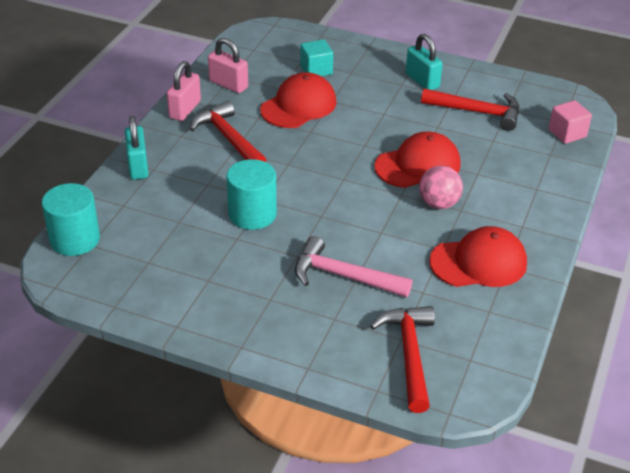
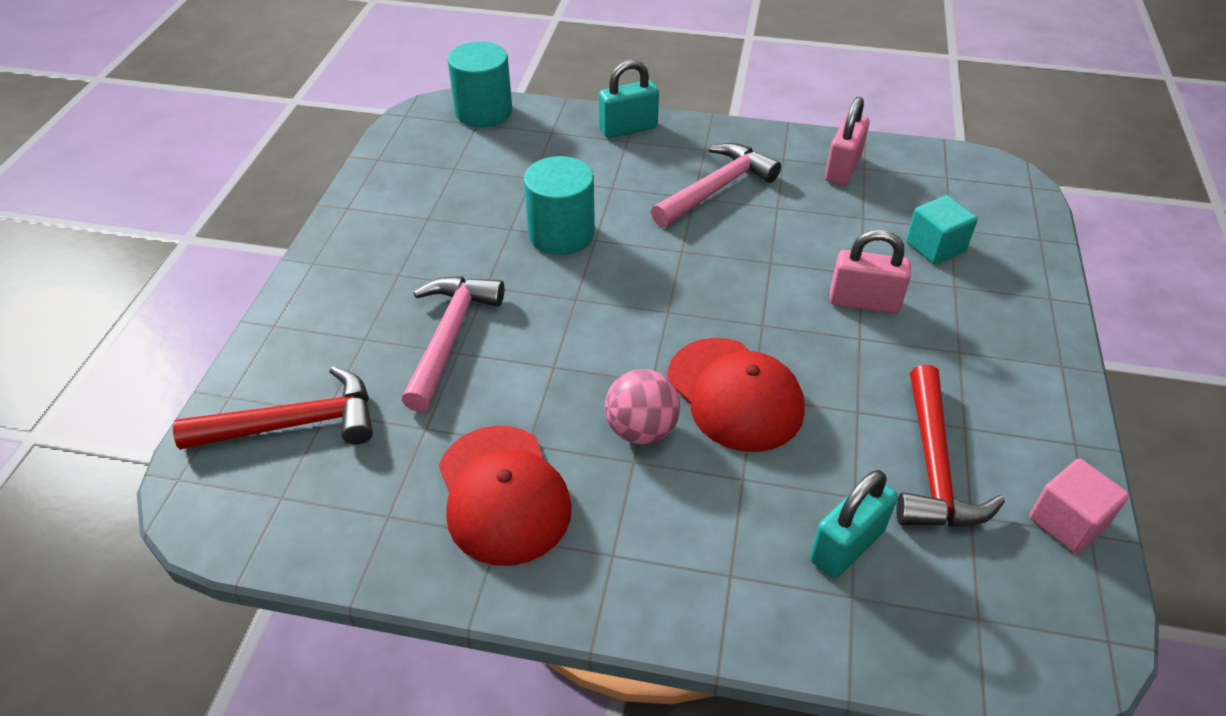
camera: 80 degrees right, 5 degrees up
(185, 109) = (763, 142): pink padlock -> pink padlock (864, 302)
(228, 138) = (716, 188): red hammer -> pink hammer
(298, 106) = (828, 241): red cap -> none
(422, 81) = (988, 378): turquoise padlock -> turquoise padlock (846, 545)
(567, 133) = (941, 628): pink cube -> pink cube (1067, 522)

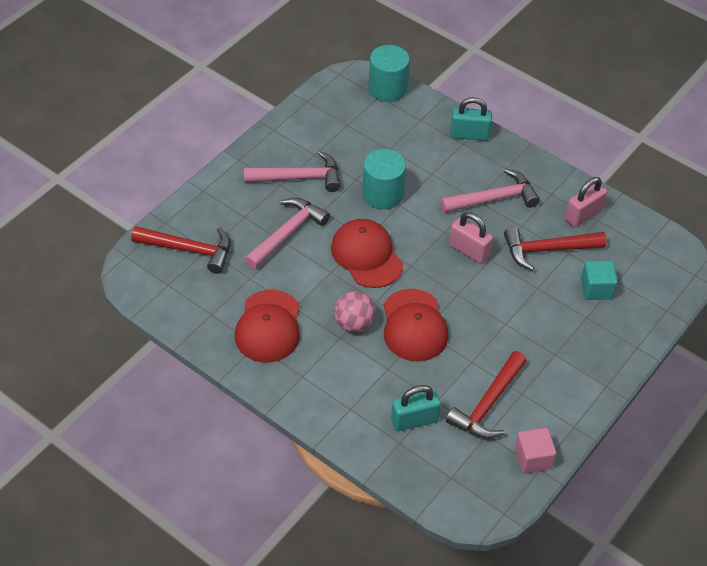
camera: 25 degrees right, 5 degrees up
(423, 255) = (299, 177): none -> pink hammer
(593, 323) = (366, 255): none -> red cap
(834, 224) = (547, 250): none -> red hammer
(864, 302) = (525, 304): pink padlock -> pink padlock (469, 250)

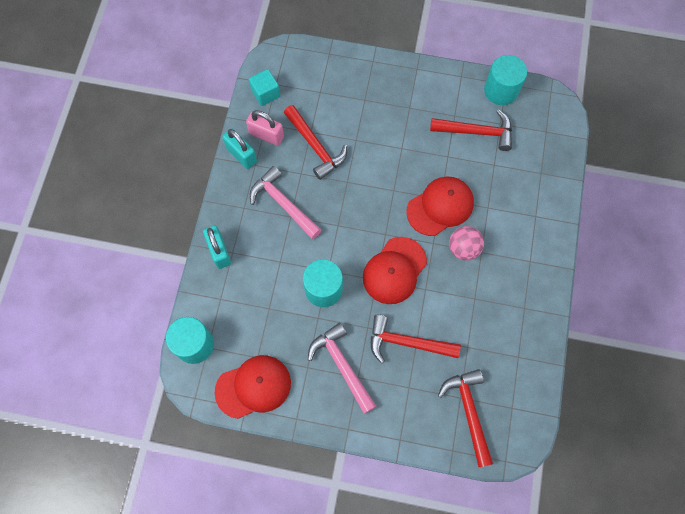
camera: 115 degrees left, 20 degrees up
(268, 326) = (503, 307): red cap -> red cap (253, 387)
(287, 233) = (406, 342): pink hammer -> red hammer
(414, 420) = (518, 171): turquoise padlock -> turquoise padlock (241, 155)
(469, 250) = (347, 199): pink padlock -> none
(533, 458) = (501, 90): pink cube -> turquoise cylinder
(596, 289) = (335, 102): turquoise cube -> turquoise cube (265, 93)

